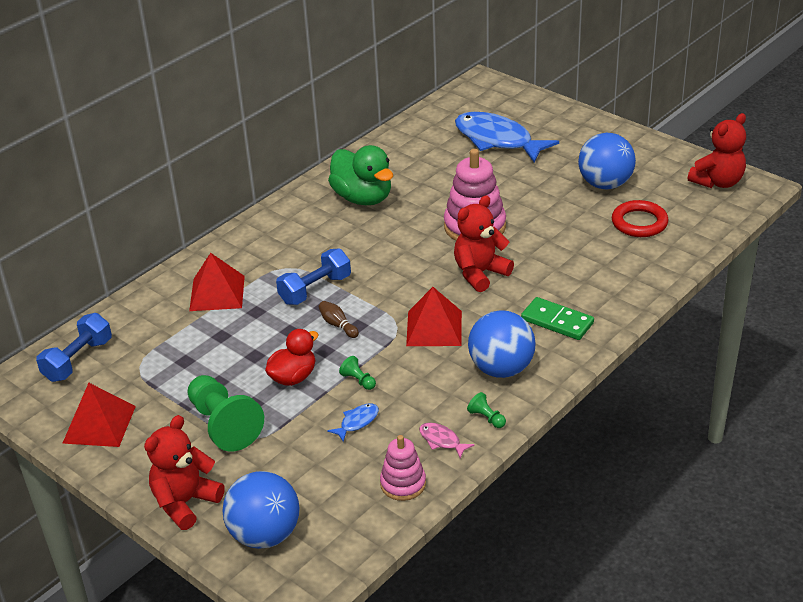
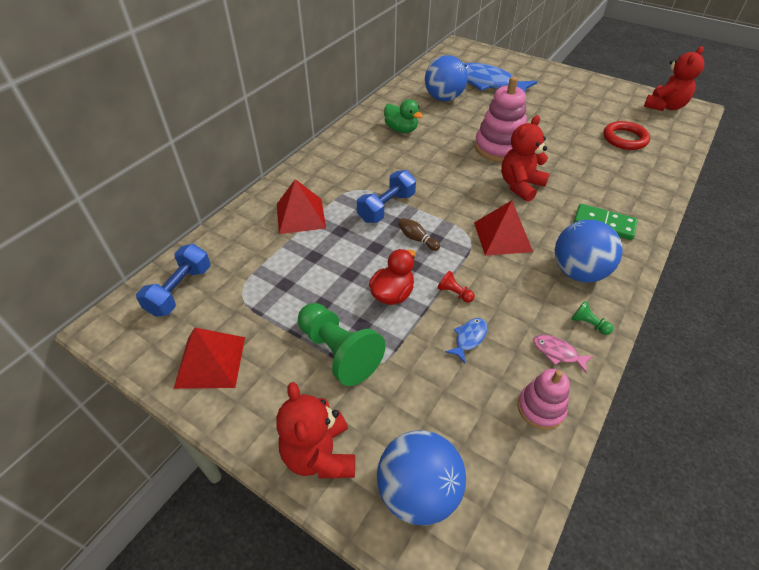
camera: 10 degrees left, 10 degrees up
(185, 502) = (320, 455): red teddy bear -> red teddy bear turned 45 degrees counterclockwise
(358, 380) = (454, 293): green pawn -> red pawn
(363, 198) = (401, 129): green duck -> green duck, size x0.65
(605, 184) = (583, 111): blue ball -> blue ball (444, 98)

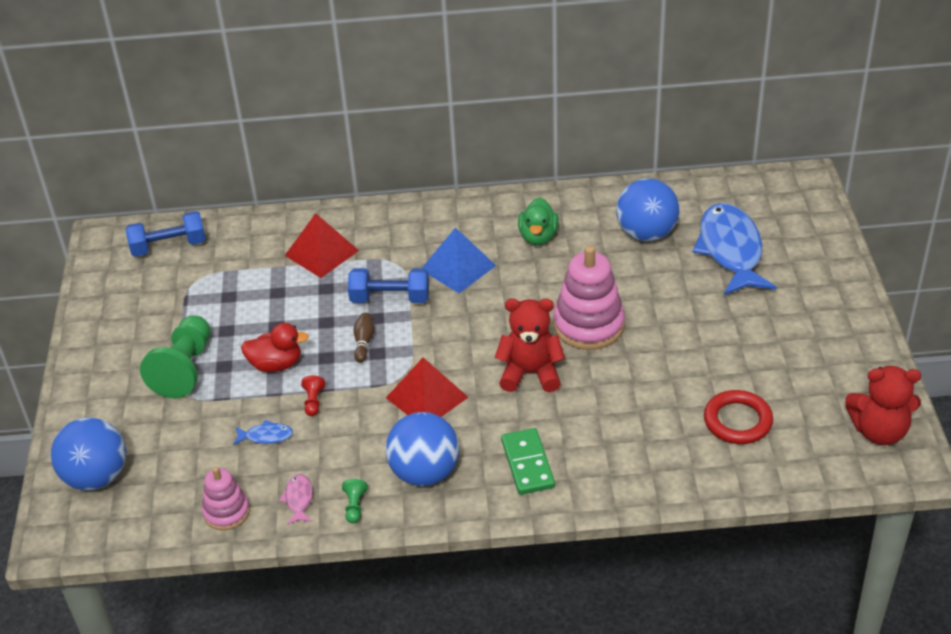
camera: 55 degrees right, 5 degrees down
(210, 361) = (117, 308): red pyramid -> none
(320, 455) = (86, 412): red teddy bear -> none
(391, 168) = (458, 267): none -> blue pyramid

